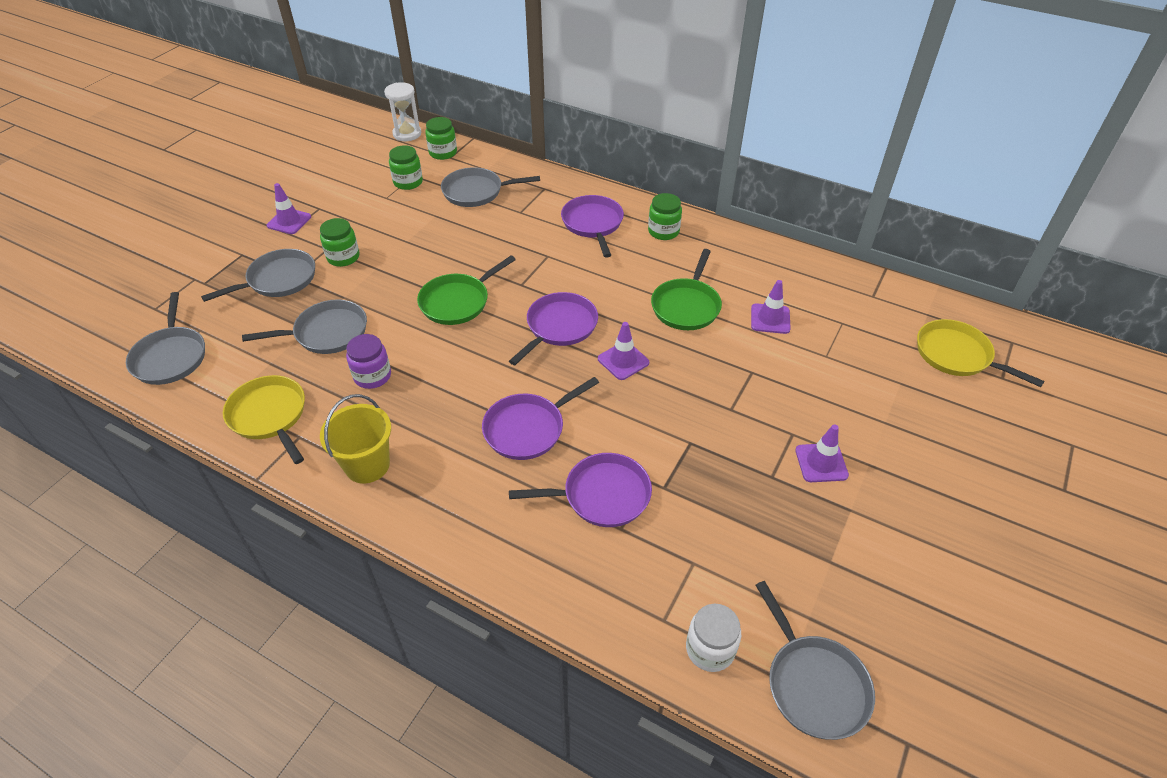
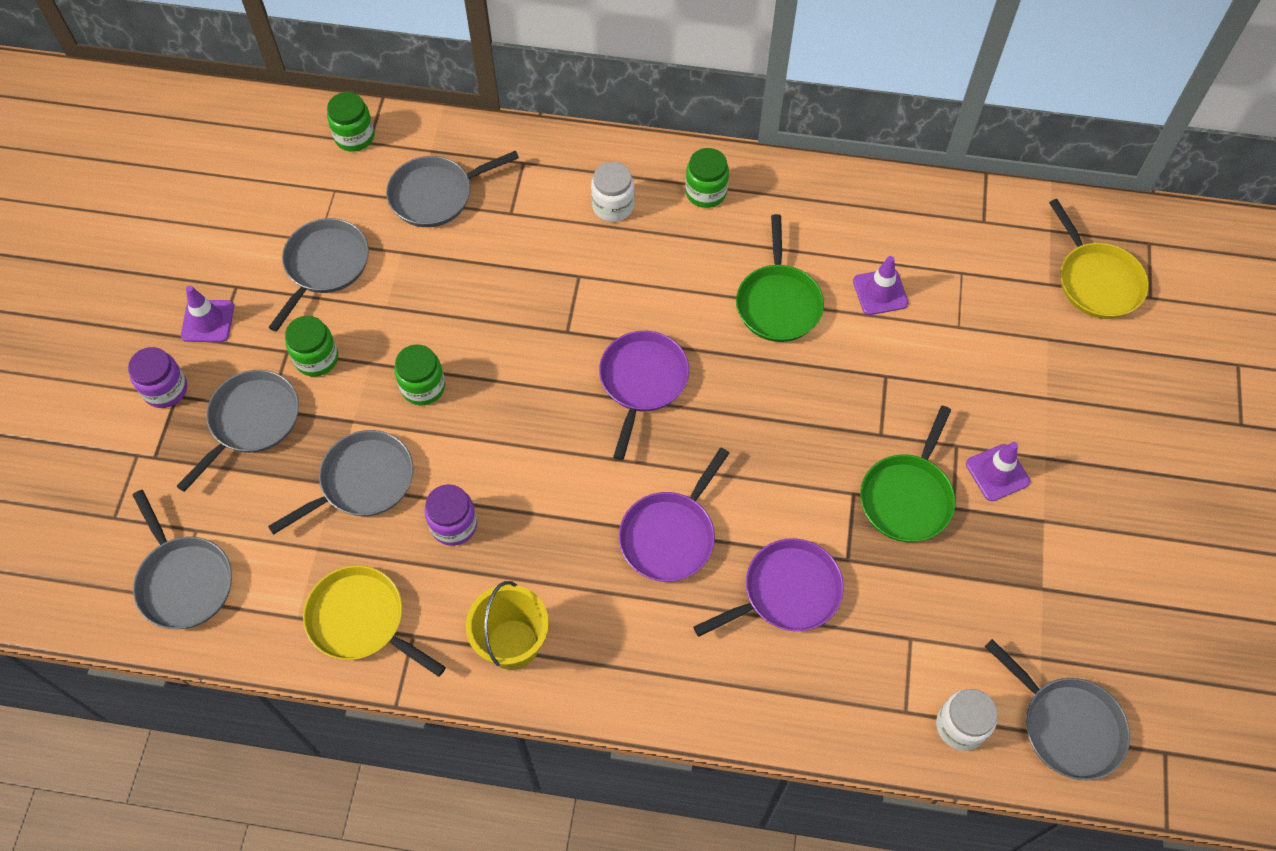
camera: 20 degrees left, 15 degrees up
(238, 249) = (165, 389): none -> purple jar
(381, 211) = (325, 266): none -> grey pan
(407, 134) = (285, 115): white hourglass -> none
(408, 182) = (334, 204): green jar -> green jar (423, 387)
(458, 302) = (501, 383): green pan -> green pan (907, 497)
(593, 224) = (613, 206): purple pan -> white jar
(623, 361) = (737, 407): purple traffic cone -> none
(957, 355) = (1096, 281): yellow pan -> yellow pan turned 135 degrees counterclockwise

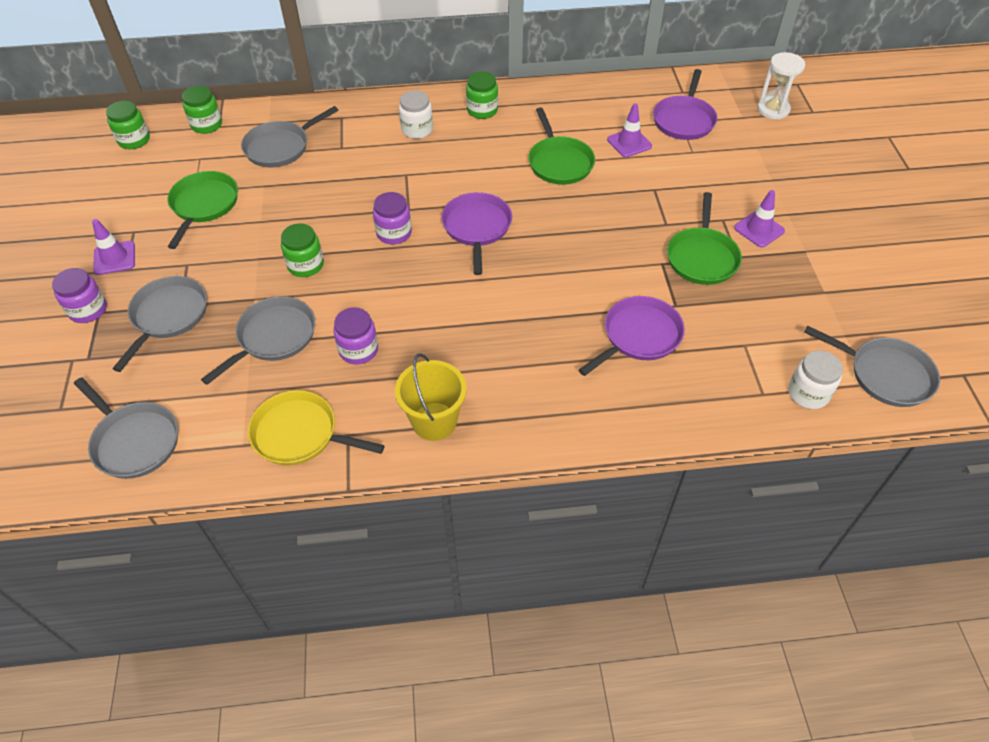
camera: 15 degrees left, 10 degrees down
(316, 358) = (212, 264): green jar -> green jar (134, 140)
(325, 266) = (204, 205): grey pan -> green pan
(539, 365) = (394, 233): none -> purple jar
(670, 535) = (535, 319): purple pan -> purple pan (684, 120)
(1096, 281) = (773, 109): yellow pan -> white hourglass

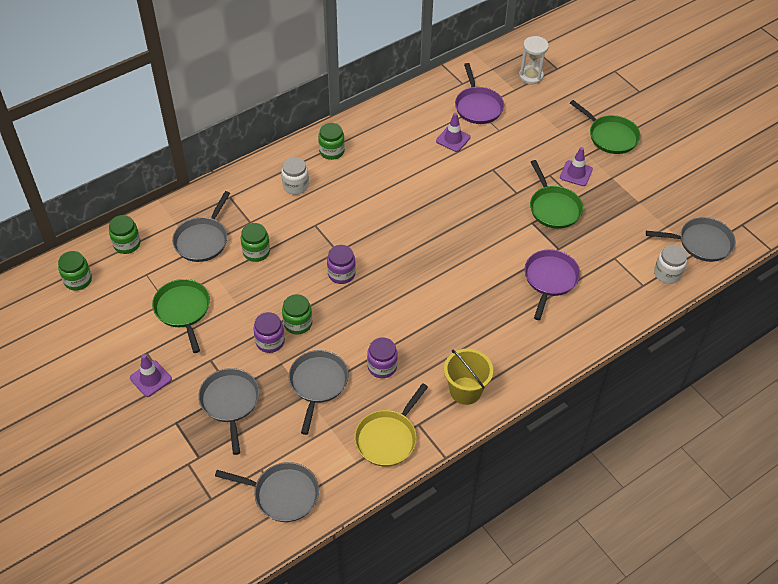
camera: 30 degrees left, 0 degrees up
(88, 310) = (166, 424): purple jar -> purple jar (270, 341)
(300, 434) = (388, 438): yellow pan -> yellow pan turned 45 degrees counterclockwise
(323, 178) = (256, 252): none -> green jar
(477, 228) = (395, 246): purple pan -> none
(559, 162) = (416, 173): green pan -> green pan (610, 136)

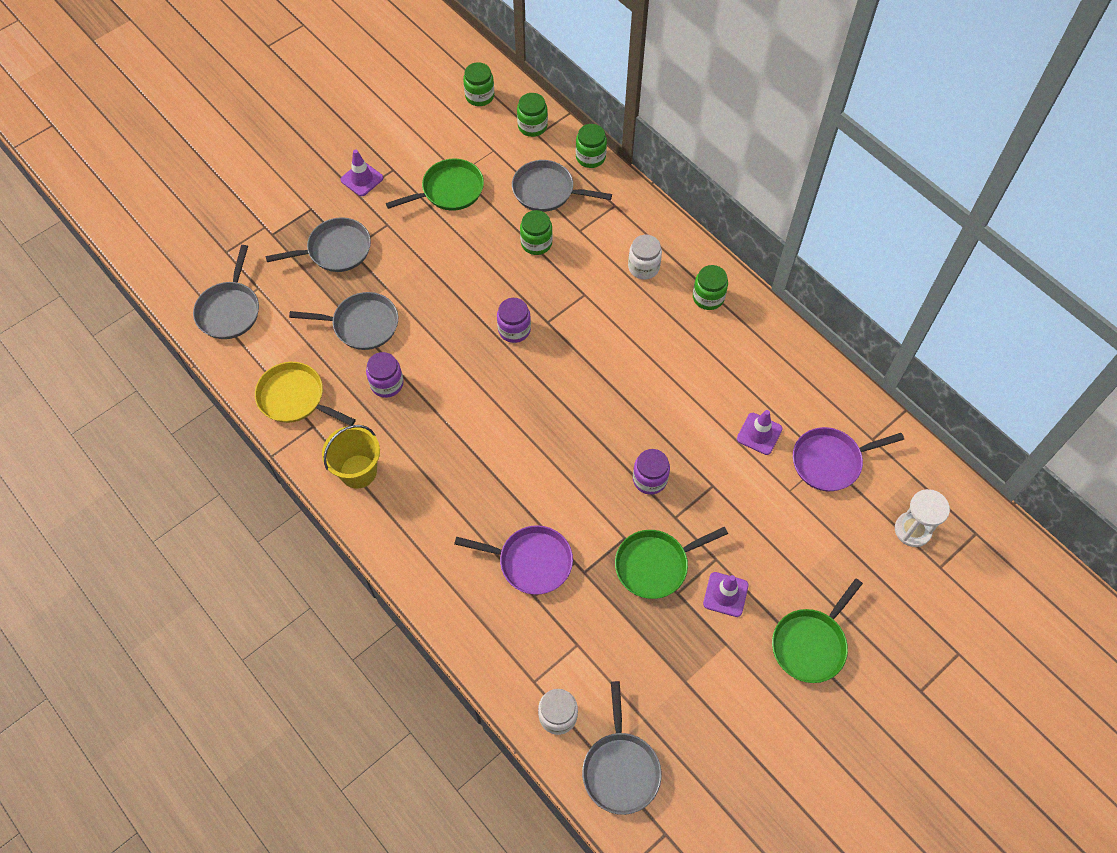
camera: 85 degrees right, 10 degrees up
(270, 341) = (414, 273): purple jar -> purple jar (649, 479)
(298, 323) = (440, 296): green jar -> green jar (590, 157)

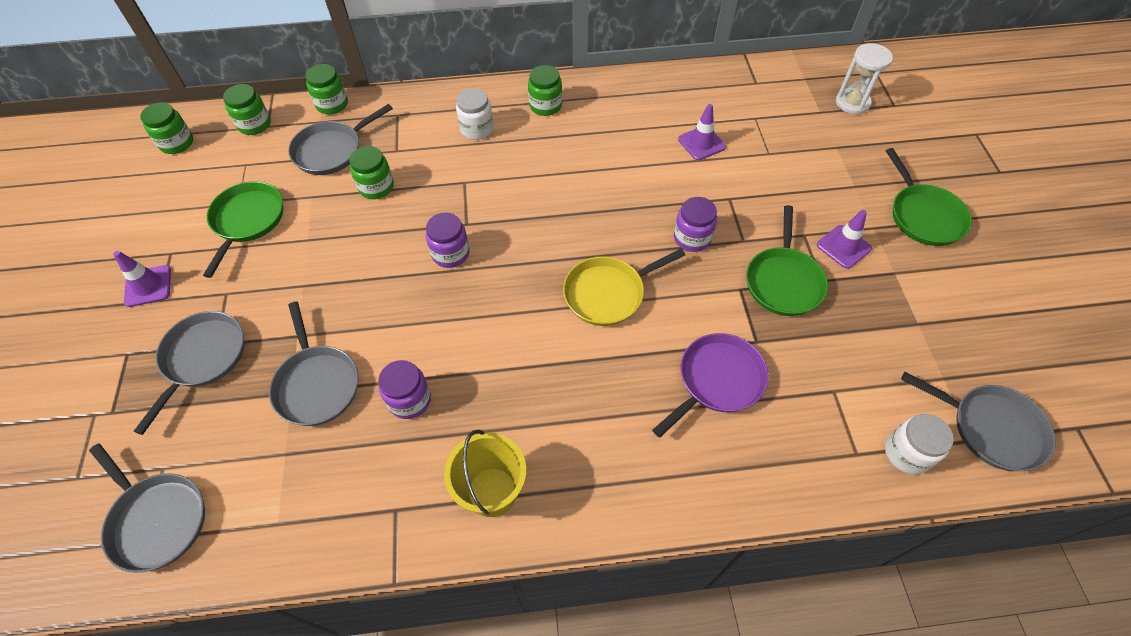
camera: 55 degrees left, 5 degrees down
(295, 398) = (342, 509): yellow pan -> yellow pan (608, 293)
(362, 324) = (317, 384): grey pan -> grey pan turned 120 degrees clockwise
(830, 461) = (759, 116): purple pan -> none

